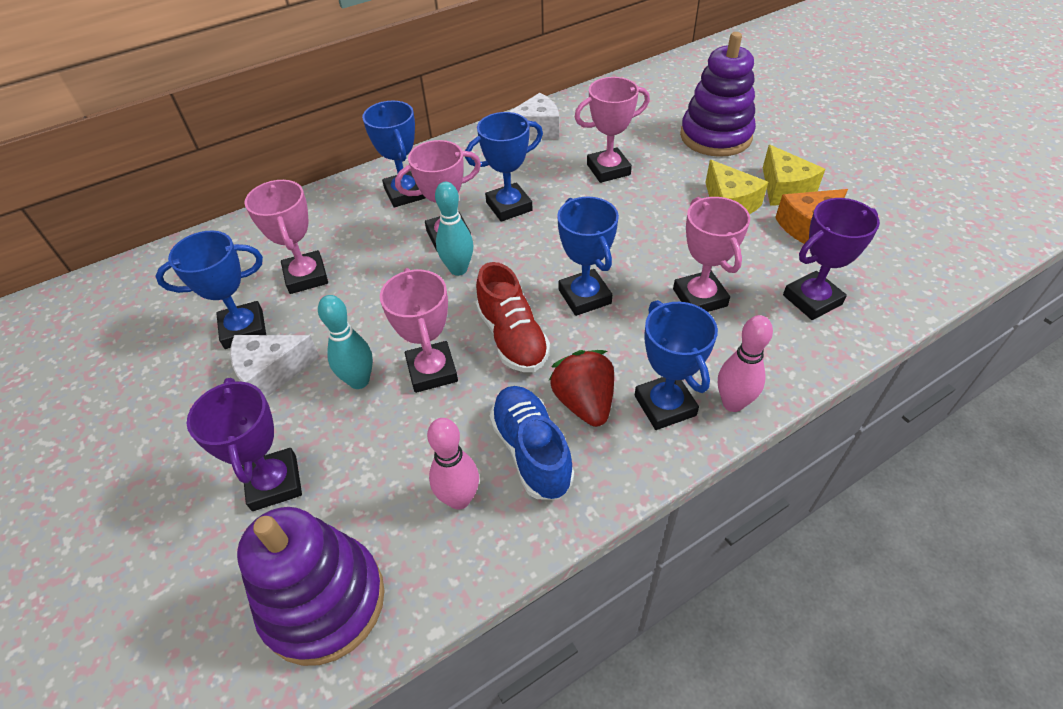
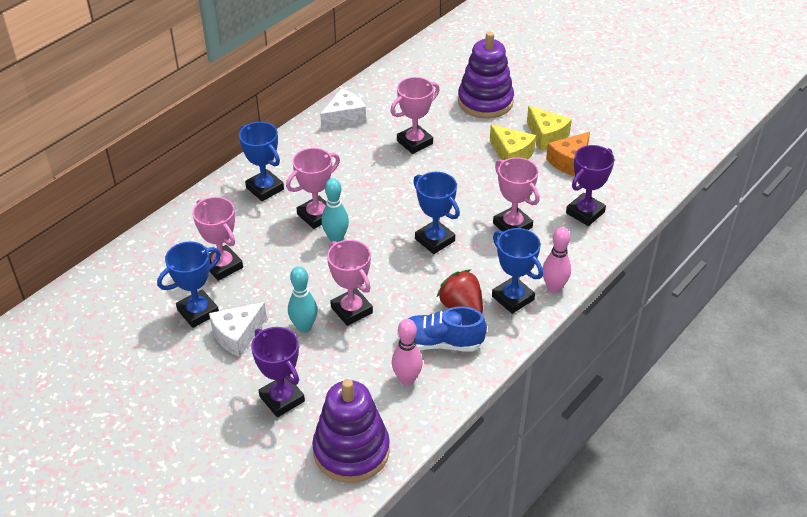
camera: 20 degrees left, 5 degrees down
(509, 206) = (351, 184): blue trophy -> none
(512, 337) = (396, 277): red shoe -> none
(531, 451) = (440, 343): blue shoe -> blue shoe turned 45 degrees counterclockwise

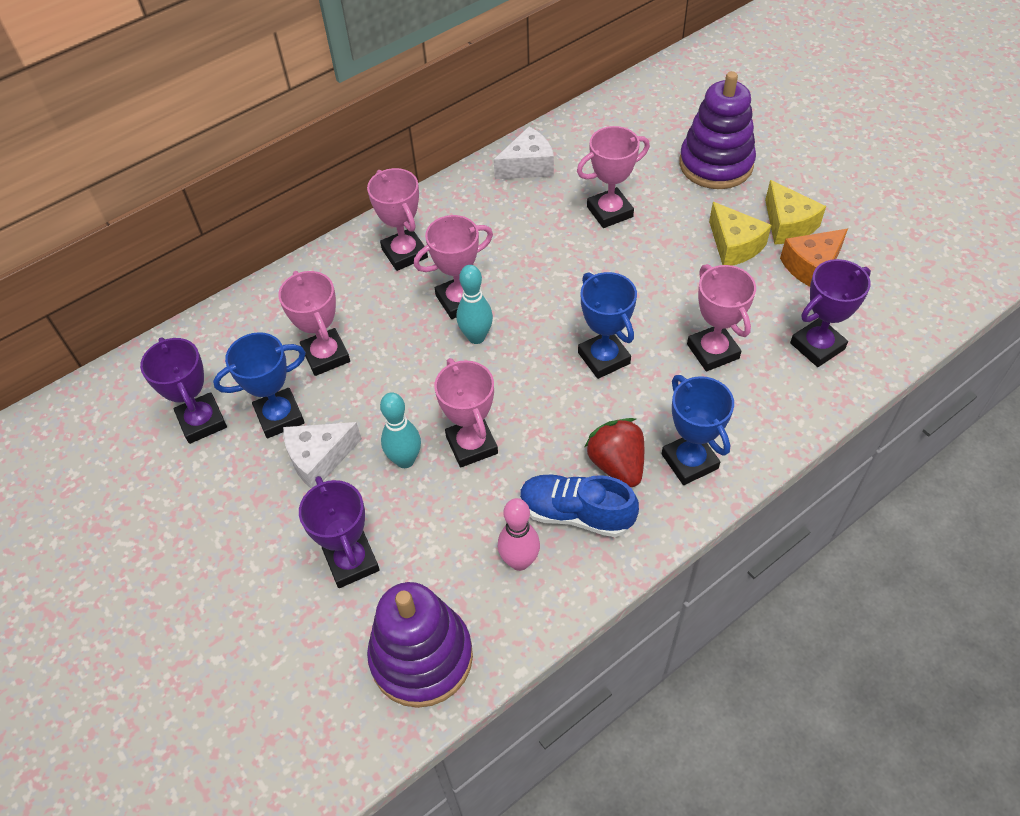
camera: 15 degrees right, 10 degrees up
(137, 324) = (202, 421): none -> purple trophy
(265, 188) = (404, 253): blue trophy -> pink trophy
(554, 287) = (749, 454): pink bowling pin -> none

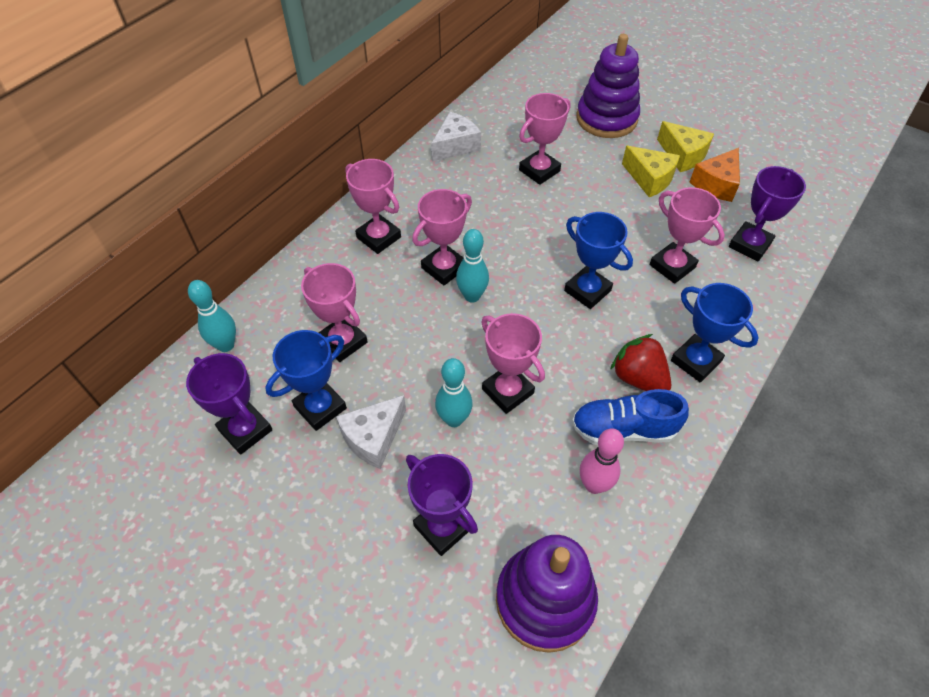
camera: 20 degrees left, 0 degrees up
(213, 333) = (226, 345): none -> turquoise bowling pin

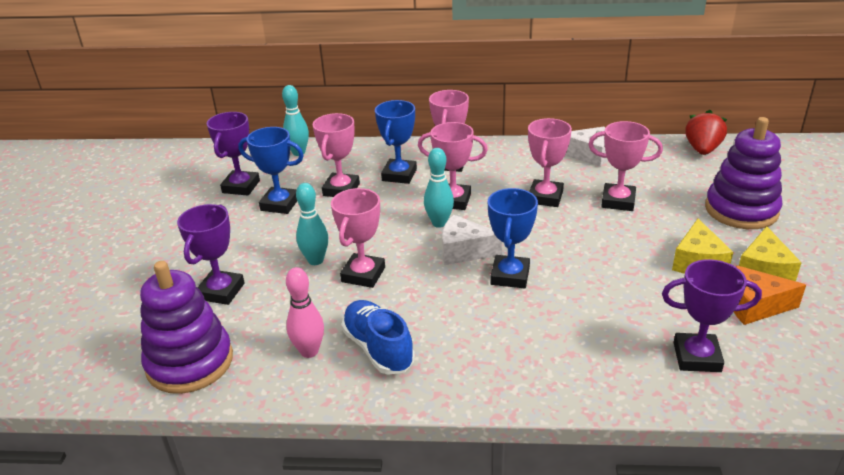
camera: 60 degrees right, 20 degrees down
(373, 438) = (272, 234): white cheese -> white cheese (464, 251)
(638, 378) = (441, 338): red strawberry -> red strawberry (702, 150)
(672, 266) = (599, 314): pink trophy -> pink trophy (545, 197)
(695, 361) = (496, 368): blue trophy -> blue trophy (399, 175)

